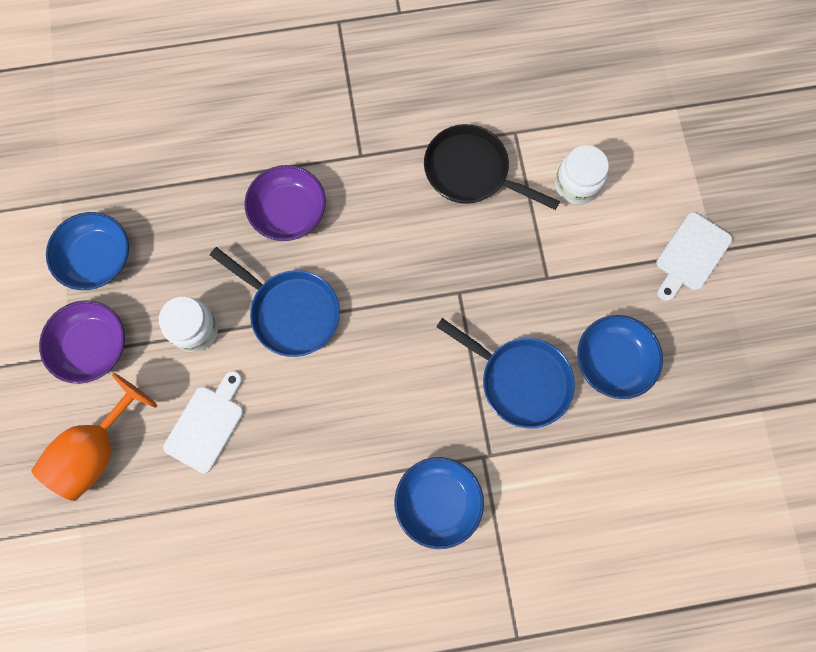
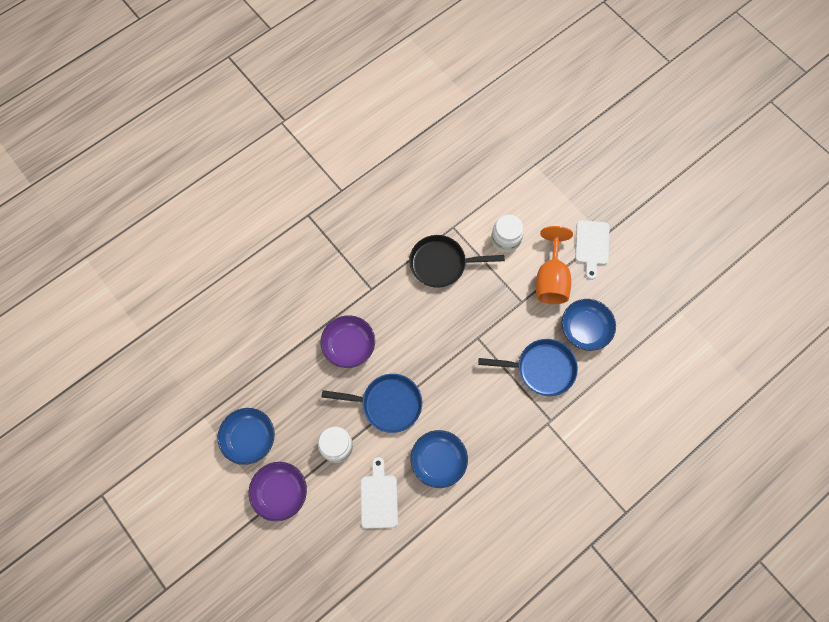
camera: 30 degrees left, 5 degrees down
(97, 450) = (322, 551): orange goblet -> orange goblet (551, 279)
(438, 502) = (538, 464): blue bowl -> blue bowl (438, 461)

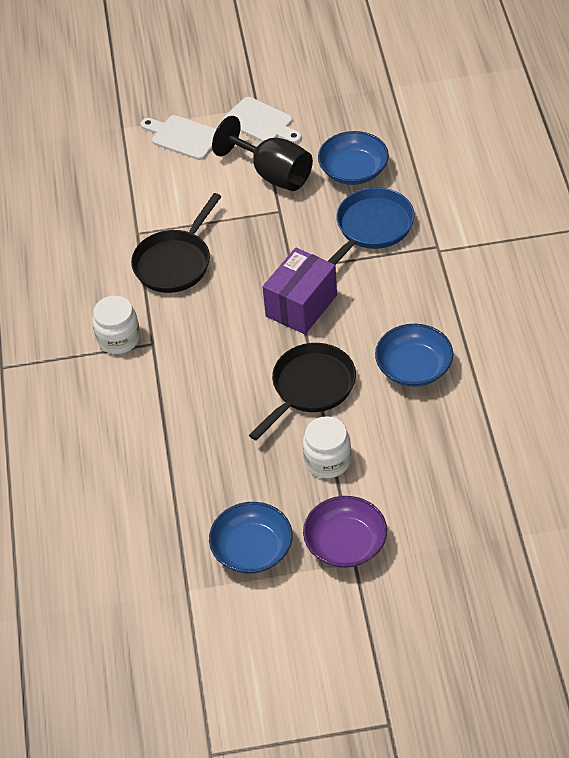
camera: 55 degrees left, 20 degrees down
(349, 345) = (208, 395): purple bowl -> none
(379, 498) = (420, 444): white cutting board -> white cutting board (183, 137)
(387, 404) = (310, 388): blue pan -> black pan
(450, 361) = (301, 306): none -> purple box
(505, 239) = (192, 192): white jar -> white jar (118, 339)
(551, 279) = (273, 174): orange goblet -> black goblet

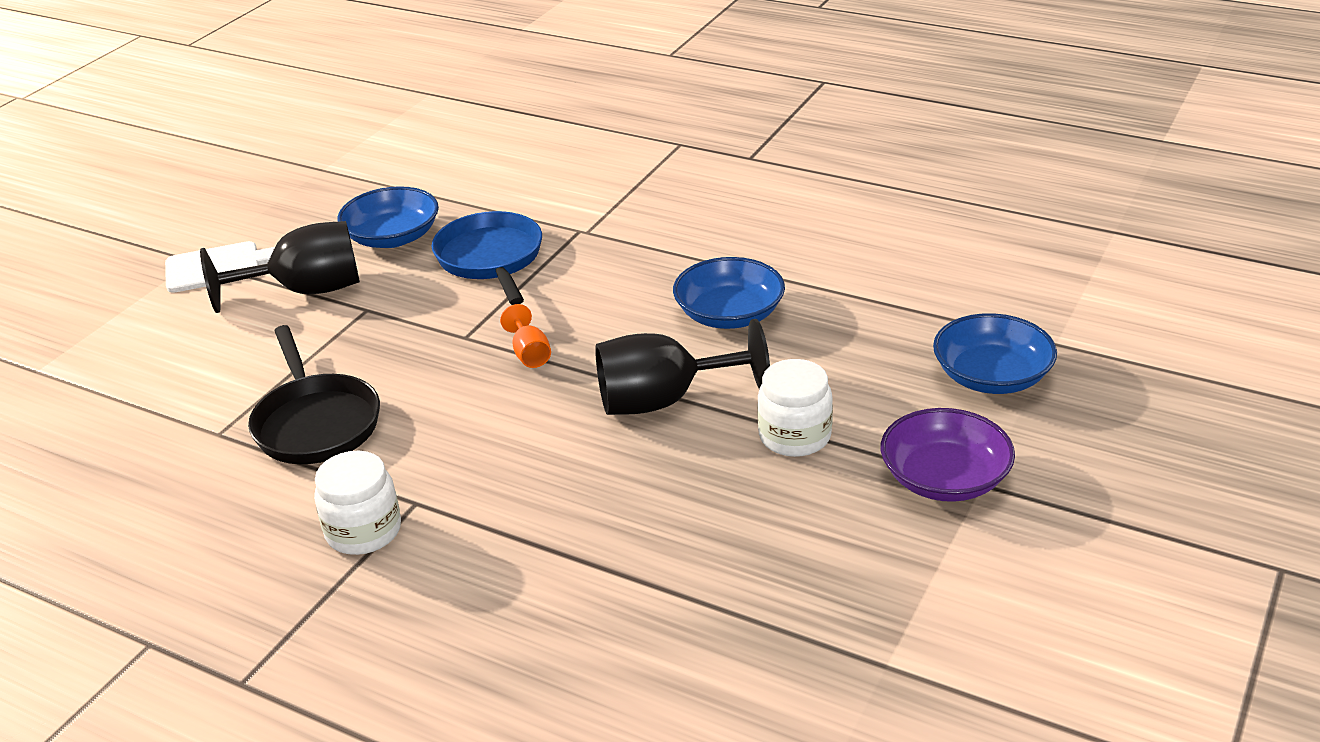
camera: 55 degrees left, 15 degrees down
(183, 137) = (137, 330): white cutting board -> none
(252, 550) = (874, 566): blue bowl -> blue bowl (991, 376)
(301, 306) = (530, 354): purple box -> orange goblet
(310, 388) = (664, 401): black pan -> black goblet

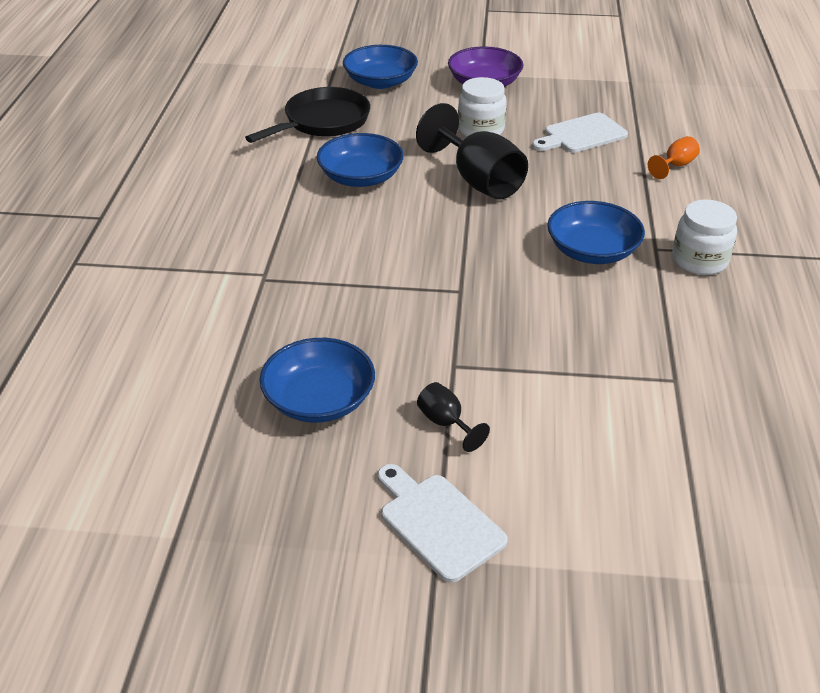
camera: 115 degrees left, 5 degrees up
(306, 291) = (446, 423): black goblet -> black goblet, size x0.47
(316, 423) = (619, 329): black pan -> black pan (323, 122)
(454, 448) = (592, 251): none -> blue bowl
(491, 259) = (334, 316): blue pan -> none
(530, 354) = (462, 251): orange goblet -> orange goblet (675, 165)
(726, 533) = (581, 135): none -> white cutting board

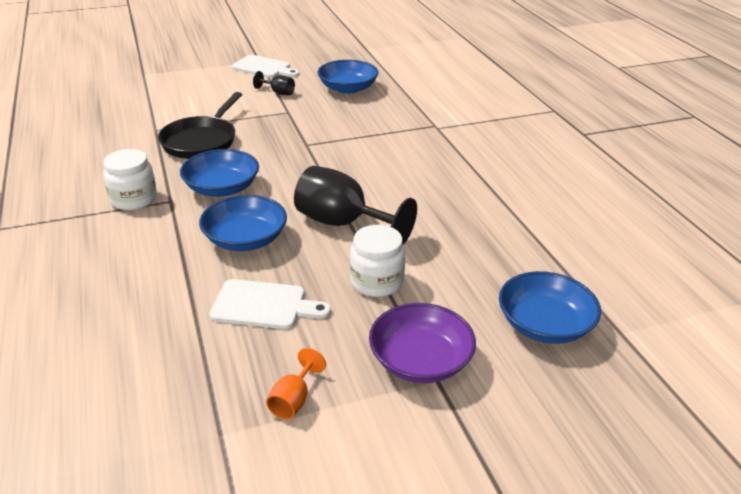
camera: 155 degrees right, 5 degrees down
(323, 122) = (539, 249): black pan -> black pan (201, 141)
(361, 177) = (444, 202): blue bowl -> blue bowl (245, 239)
(581, 135) = (264, 305): white cutting board -> white cutting board turned 60 degrees clockwise
(675, 165) = (152, 289): orange goblet -> orange goblet (293, 400)

